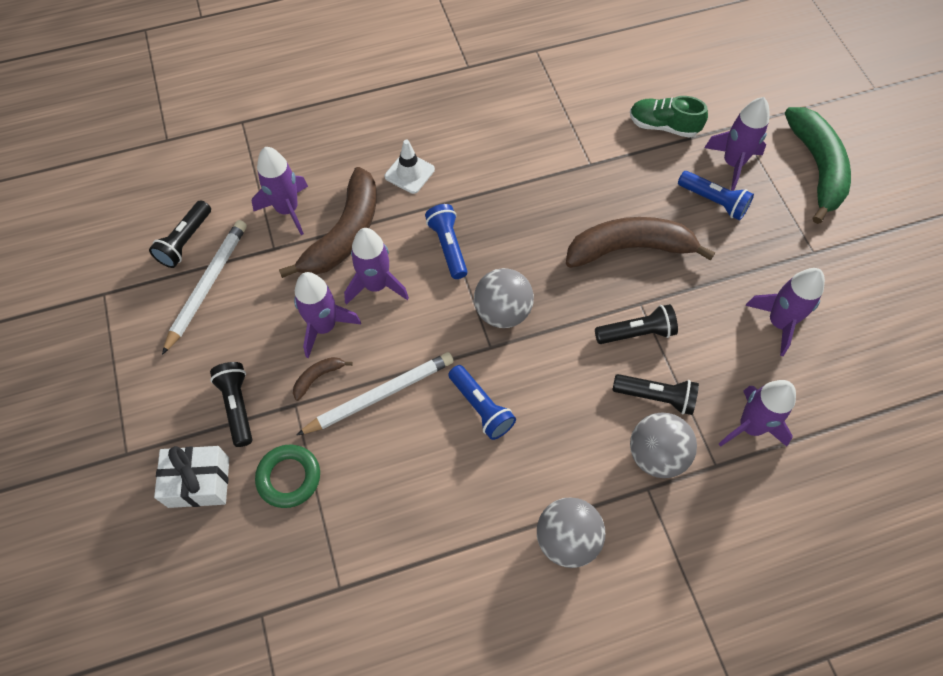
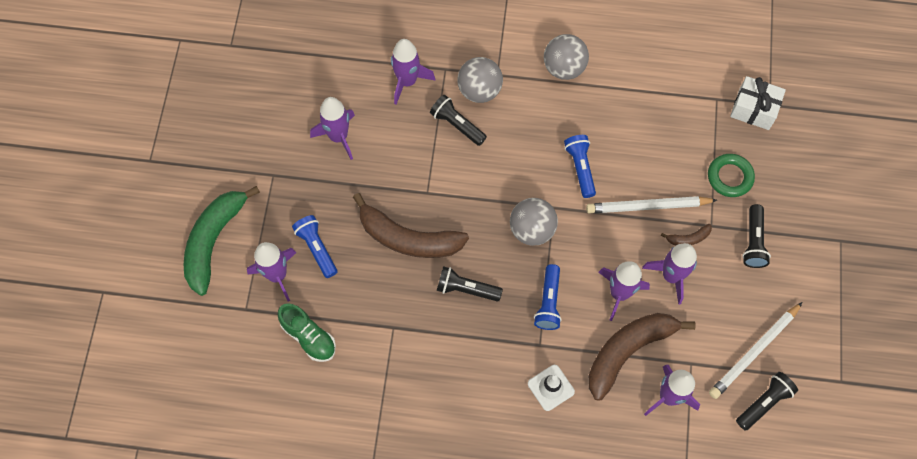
camera: 155 degrees left, 5 degrees up
(199, 482) = (792, 199): white gift -> white gift (754, 109)
(636, 332) = (443, 173): black flashlight -> black flashlight (466, 289)

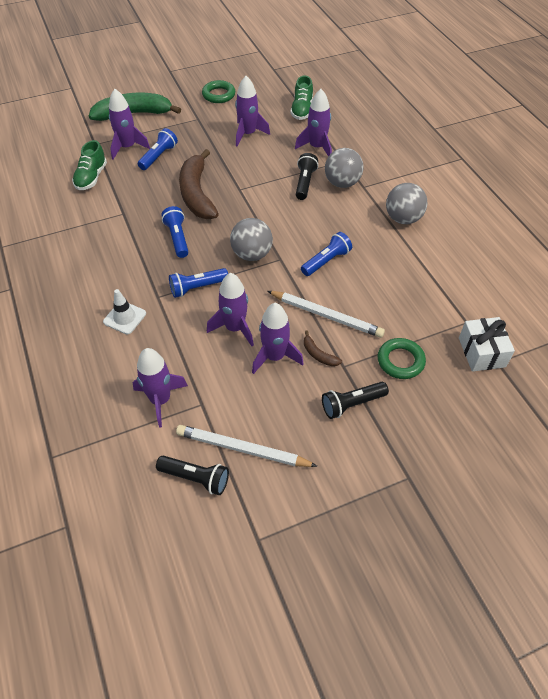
camera: 60 degrees right, 15 degrees down
(241, 130) = (218, 95): none -> green ring
(332, 59) = (302, 110): none -> green shoe
(466, 289) = (177, 238): black flashlight -> blue flashlight
(628, 351) = (186, 355): brown banana -> none
(647, 206) = (326, 315): white pencil -> white pencil turned 150 degrees clockwise

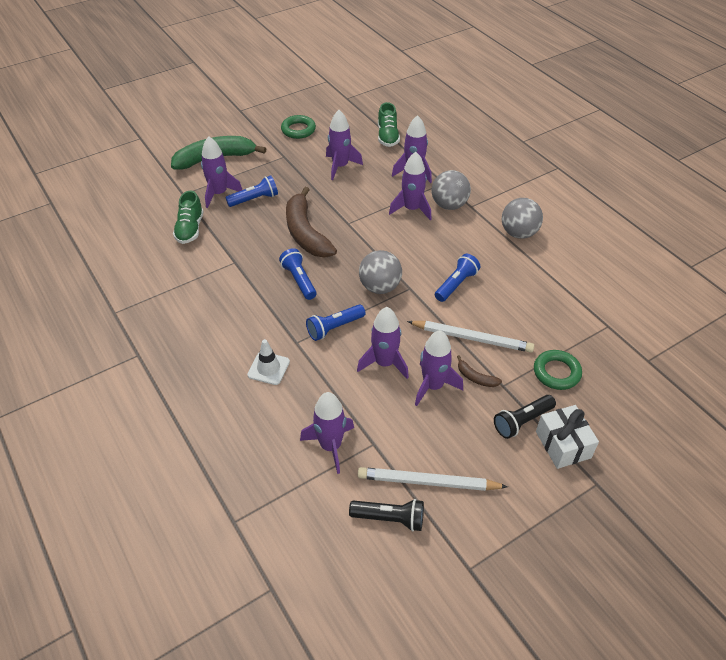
camera: 10 degrees left, 5 degrees down
(158, 156) = (254, 199): blue flashlight -> blue flashlight turned 45 degrees clockwise
(304, 183) = (412, 209): black flashlight -> purple rocket
(481, 352) = (630, 353): white gift -> white gift (563, 444)

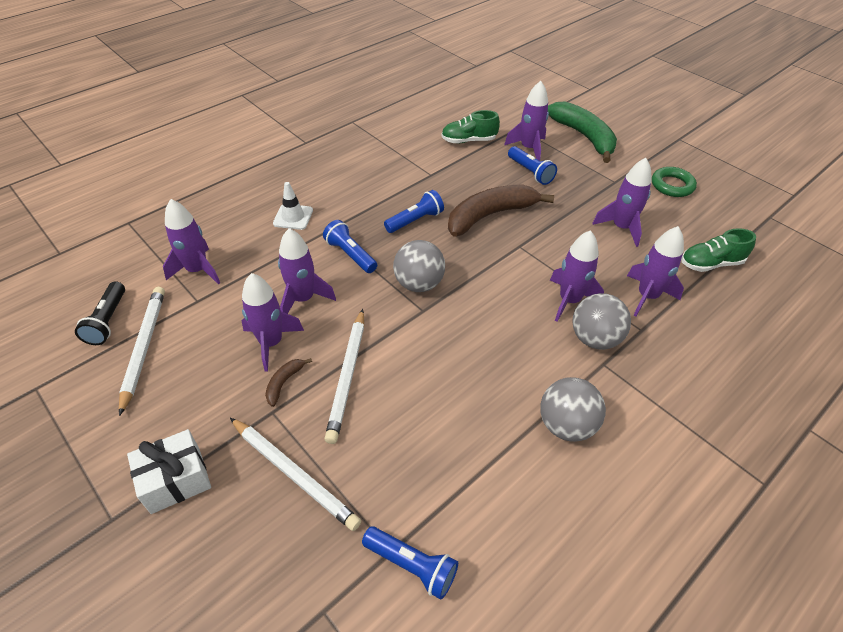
camera: 80 degrees right, 0 degrees up
(456, 284) = (439, 355): blue flashlight -> blue flashlight (412, 565)
(522, 421) = (215, 433): black flashlight -> none
(556, 372) = (294, 474): green ring -> white pencil

